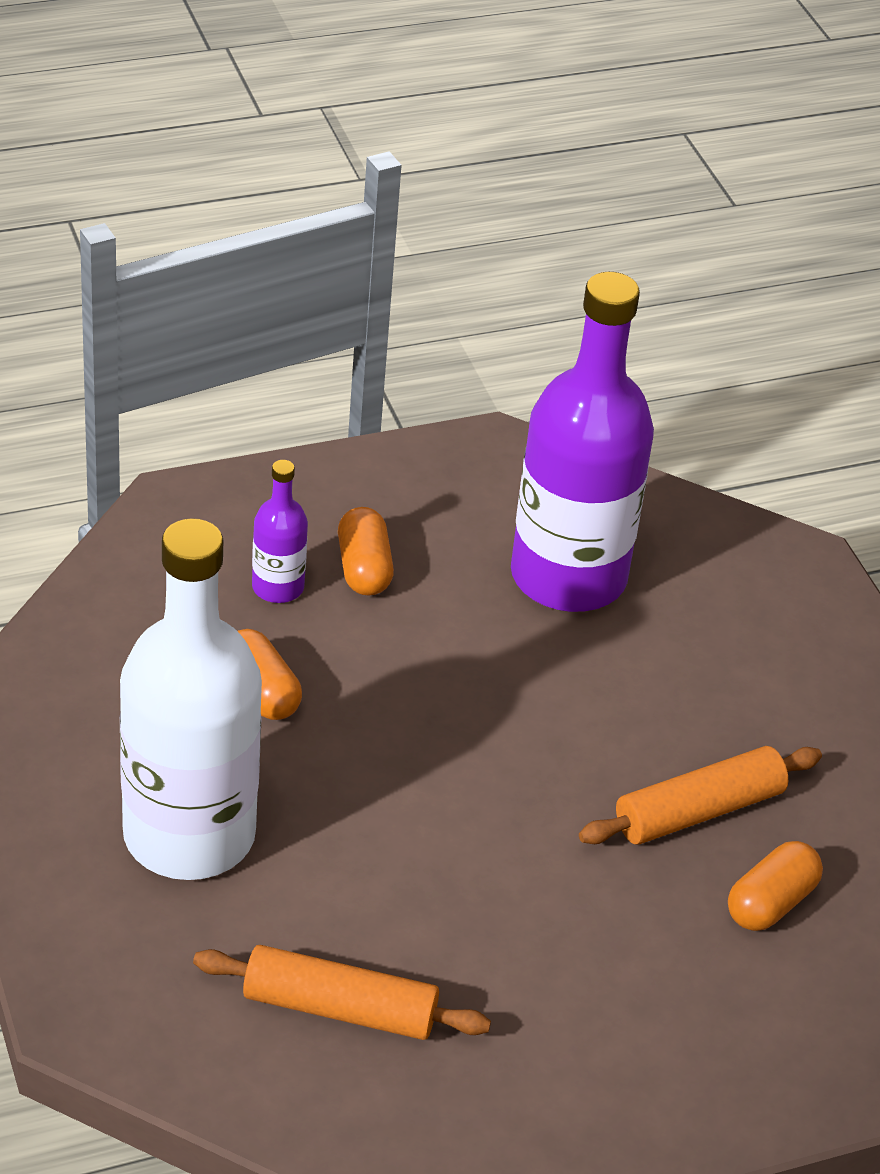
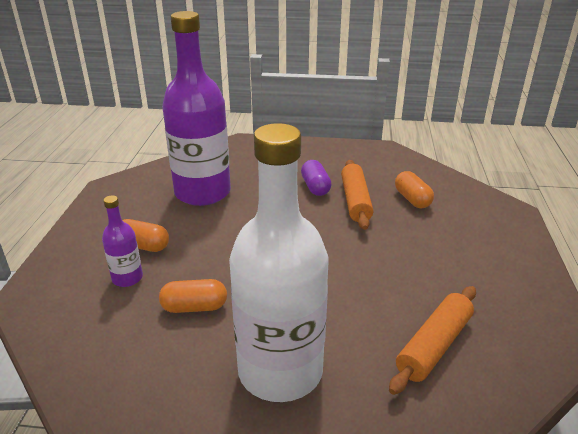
camera: 60 degrees left, 10 degrees down
(707, 734) = (315, 187): none -> purple capsule

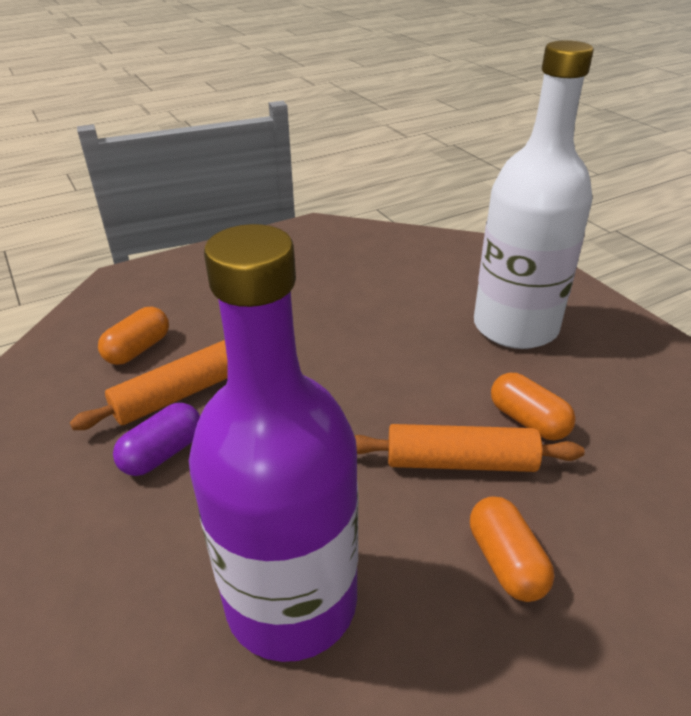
camera: 125 degrees left, 5 degrees up
(127, 278) = (573, 520): purple bottle -> none
(434, 346) = (389, 270): orange rolling pin -> orange rolling pin (460, 461)

